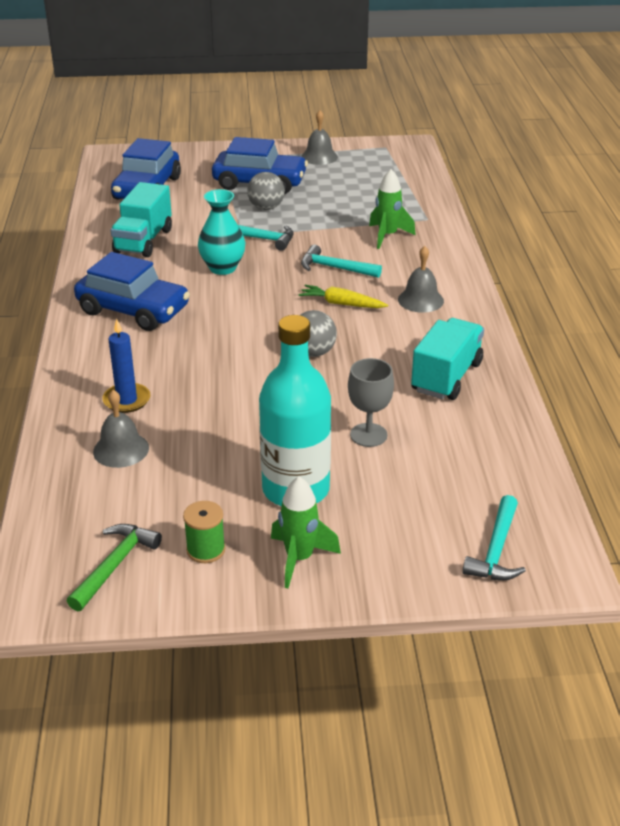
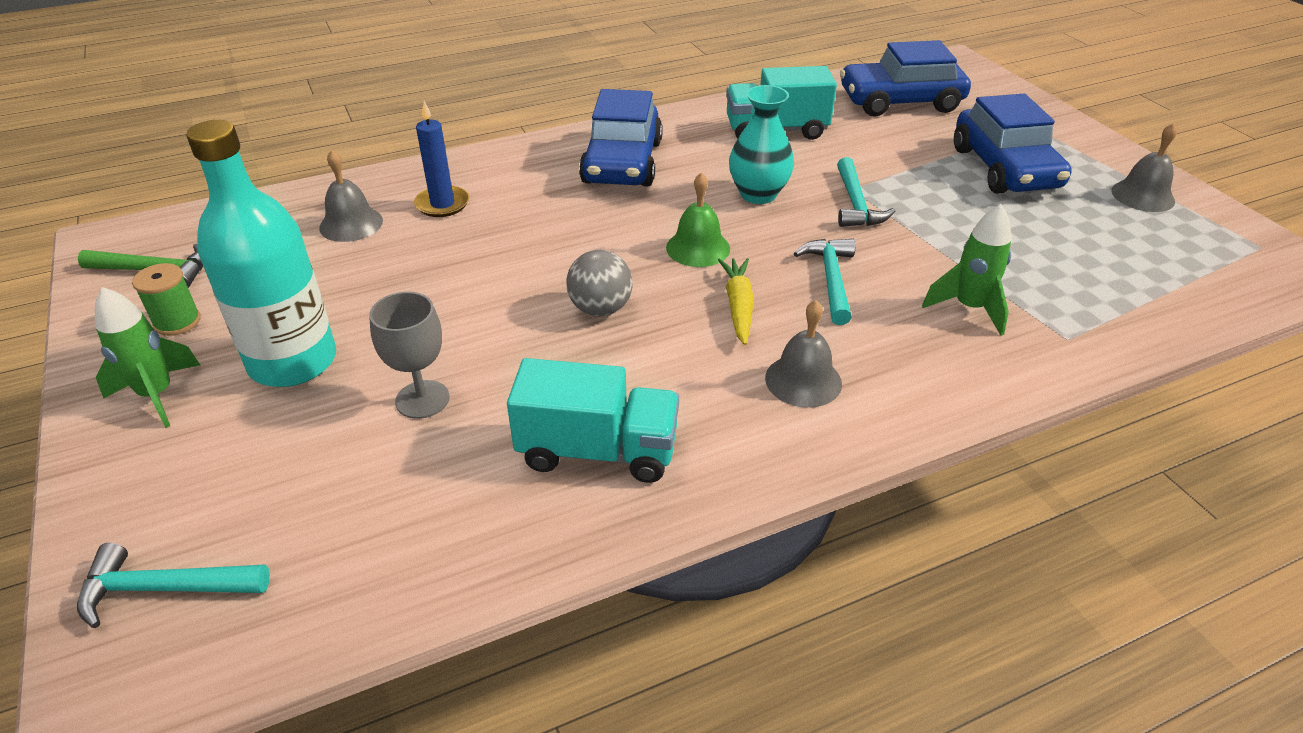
camera: 70 degrees right, 5 degrees up
(266, 207) = (942, 188): grey ball -> none
(270, 304) = (698, 248): none -> green bell

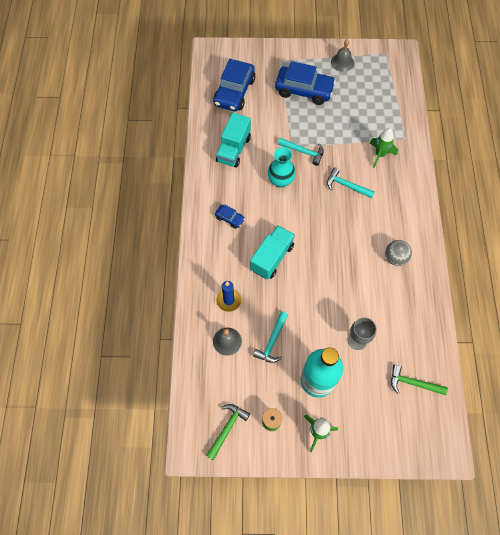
camera: 65 degrees left, 25 degrees up
(165, 589) = (415, 434): turquoise hammer -> turquoise hammer (272, 341)
(329, 541) = (413, 383): none -> green hammer
(598, 450) = (403, 294): turquoise truck -> turquoise truck (272, 257)
(600, 309) = (330, 266): grey ball -> grey ball (395, 258)
(622, 162) = (230, 218): blue car -> blue car, size x0.46
(698, 248) = (307, 218): green bell -> none
(738, 306) = (348, 221): yellow carrot -> none
(803, 380) = (394, 221): grey bell -> none

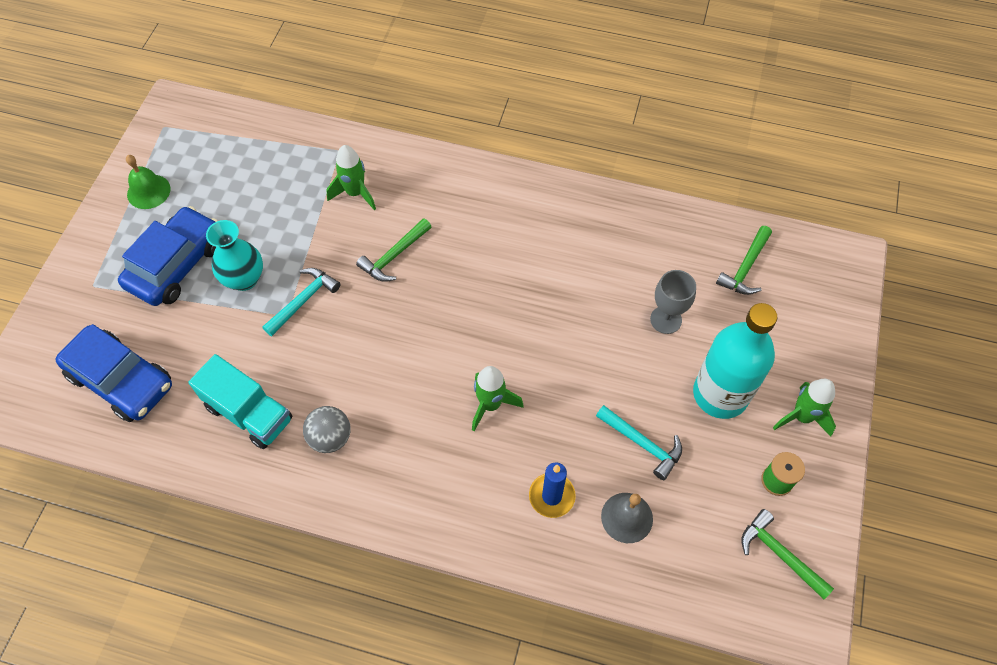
camera: 75 degrees left, 5 degrees down
(230, 218) = (392, 455): blue car -> none
(272, 257) = (490, 405): turquoise truck -> green rocket
(280, 181) = (346, 352): turquoise vase -> turquoise vase (244, 279)
(342, 62) = (148, 191): grey bell -> green bell
(346, 186) = (394, 256): turquoise hammer -> green hammer
(395, 258) = (543, 228): grey ball -> grey ball (330, 438)

